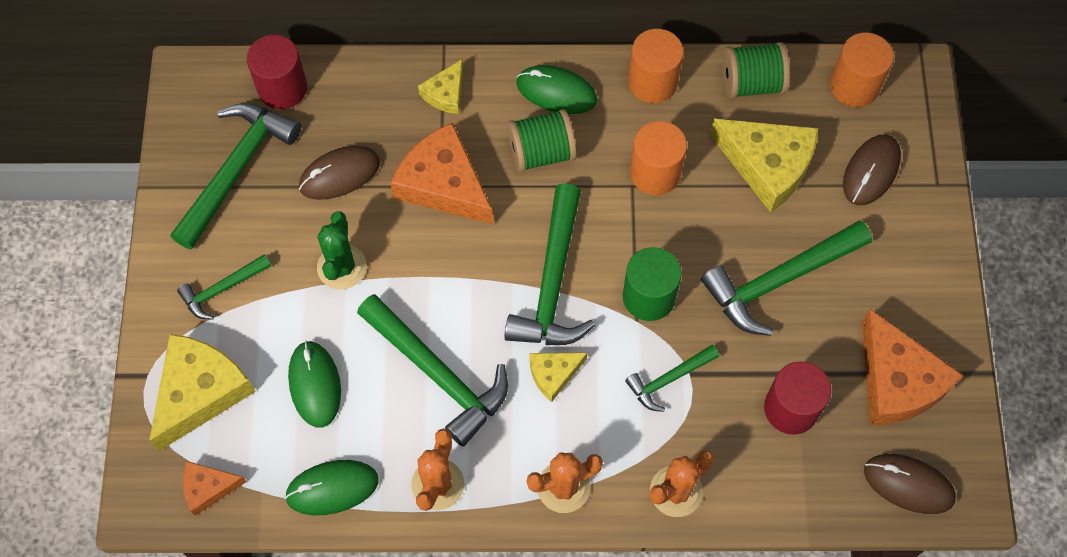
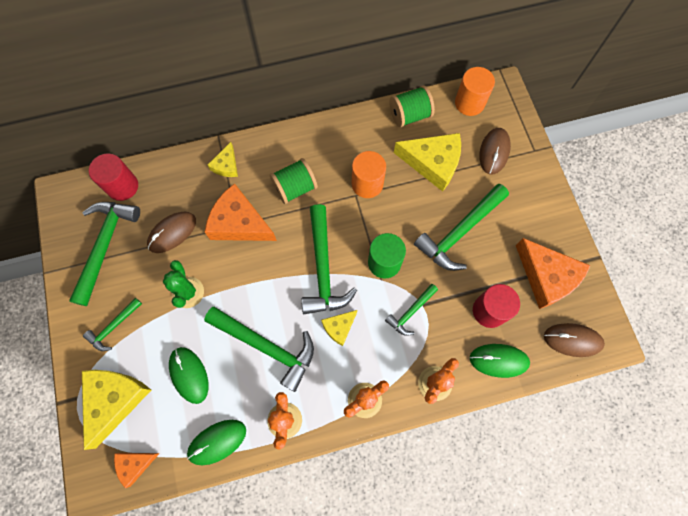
camera: 15 degrees left, 5 degrees up
(556, 92) = (294, 148): green mouse -> green mouse (499, 360)
(652, 82) = (350, 128): orange cylinder -> none

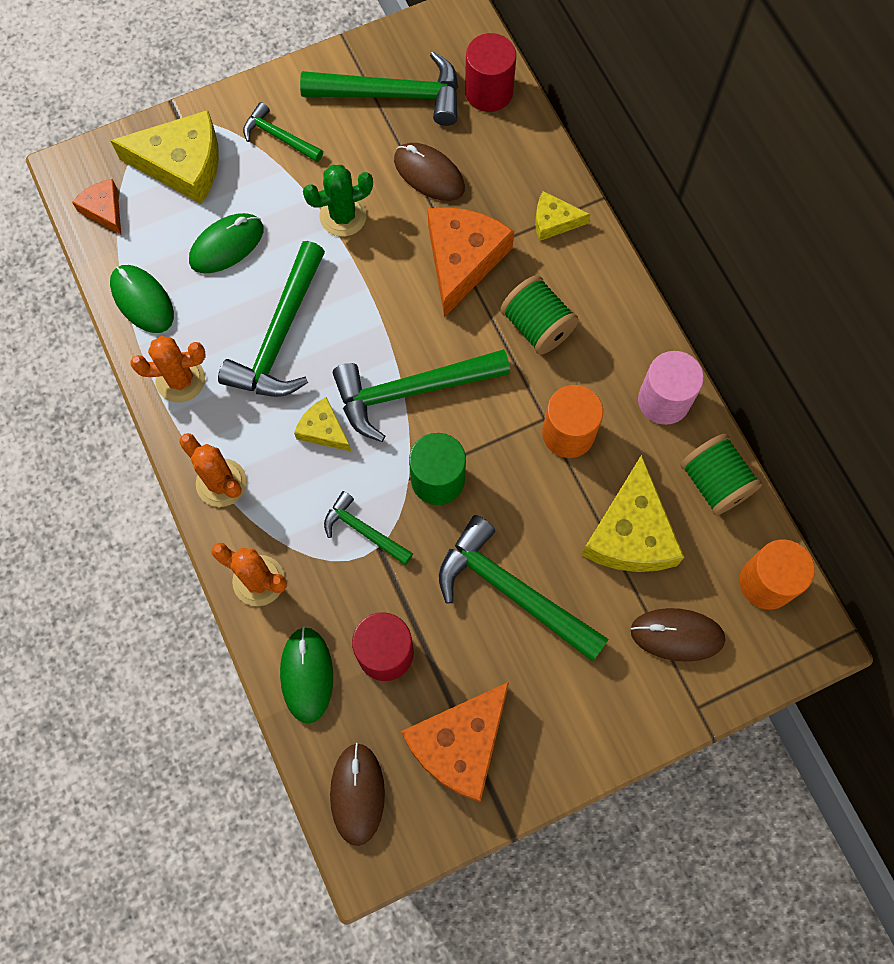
camera: 80 degrees right, 0 degrees up
(356, 130) = (664, 400): none -> pink cylinder

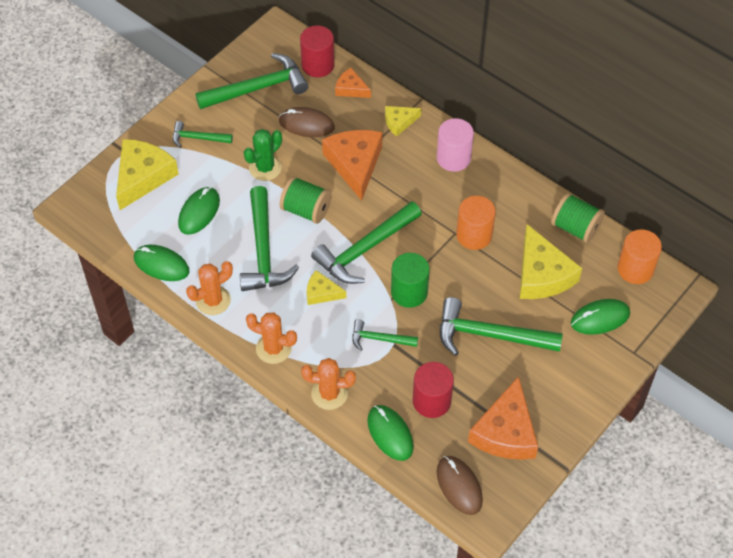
camera: 25 degrees left, 15 degrees down
(104, 209) = (105, 222): orange cheese -> orange cheese (351, 89)
(182, 164) = (143, 177): yellow cheese -> yellow cheese turned 45 degrees counterclockwise
(537, 326) = (422, 184): green spool -> green spool (306, 210)
(664, 400) = (520, 195): pink cylinder -> pink cylinder (453, 158)
(677, 635) = (600, 318): brown mouse -> green mouse

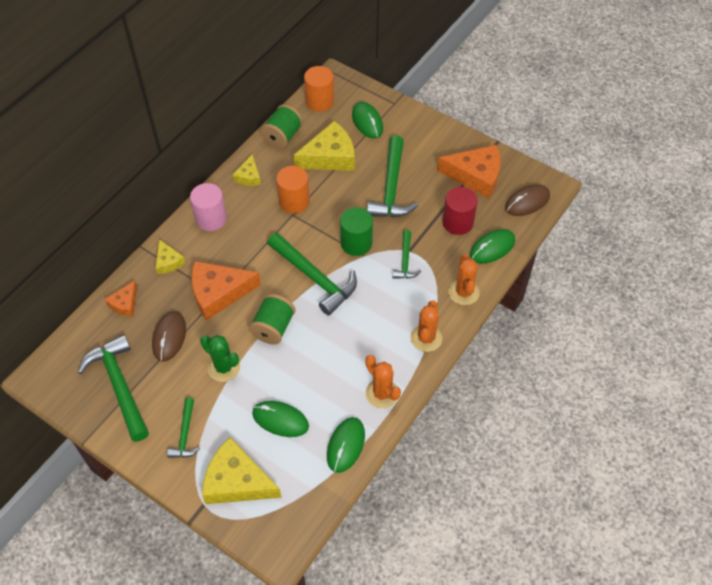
camera: 95 degrees left, 0 degrees up
(263, 251) = (322, 357): green hammer -> none
(318, 65) = (91, 334): red cylinder -> none
(321, 293) = (364, 307): yellow cheese -> yellow cheese (249, 176)

